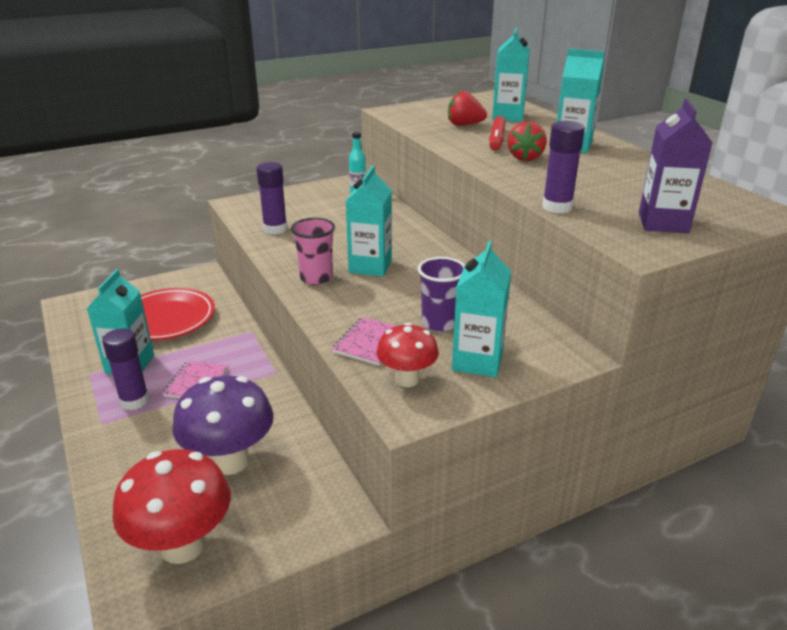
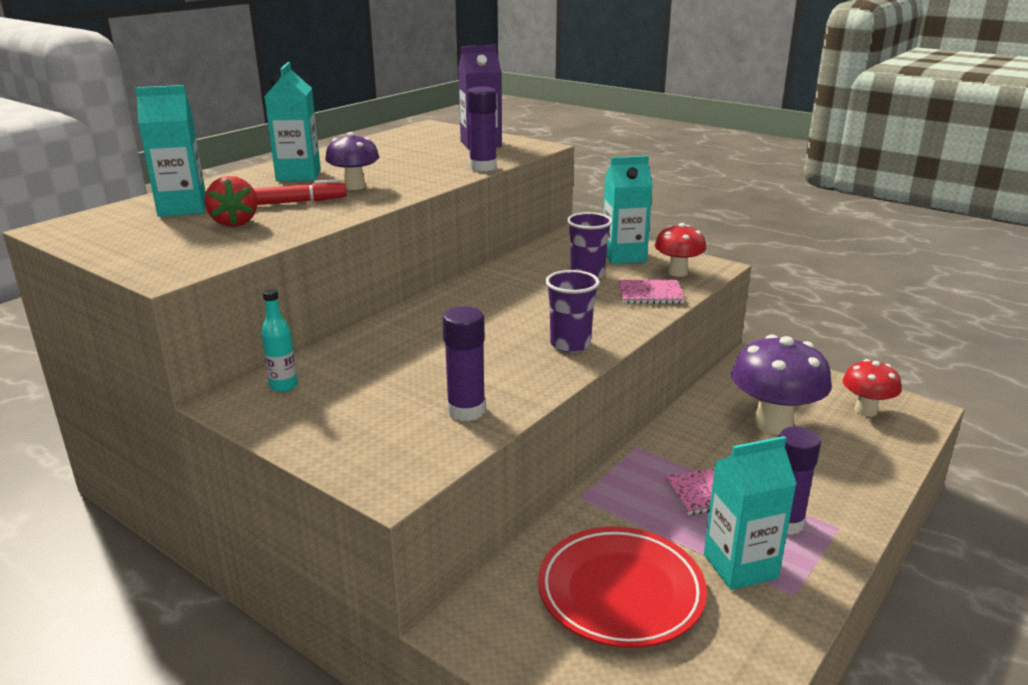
camera: 115 degrees left, 5 degrees down
(183, 545) = (865, 410): red mushroom -> red mushroom, size x0.59
(316, 278) = (570, 344): pink cup -> purple cup
(370, 266) = (514, 324): turquoise carton -> none
(525, 158) = (355, 186): red strawberry -> purple mushroom

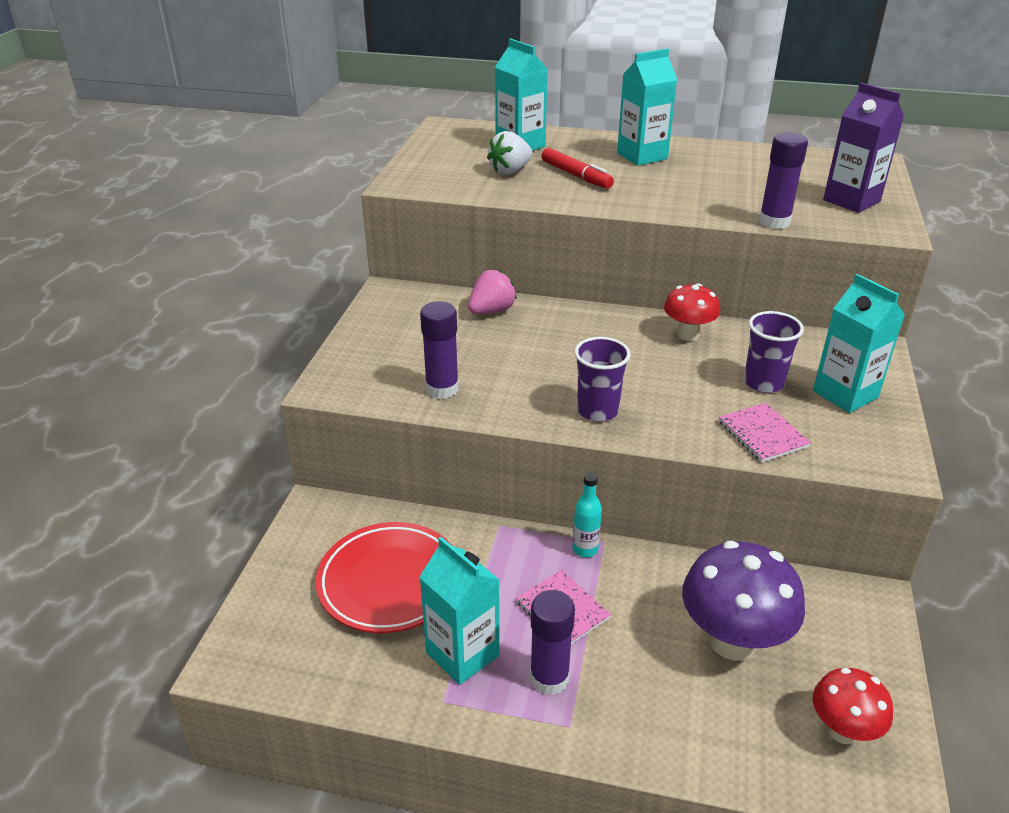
camera: 65 degrees right, 10 degrees up
(235, 223) = (510, 171): red strawberry -> white strawberry
(283, 386) = (422, 301): turquoise bottle -> turquoise bottle (585, 549)
(353, 353) = (491, 311): none -> pink strawberry
(355, 186) = (642, 185): purple mushroom -> none
(677, 272) = (844, 442): red mushroom -> red mushroom (688, 335)

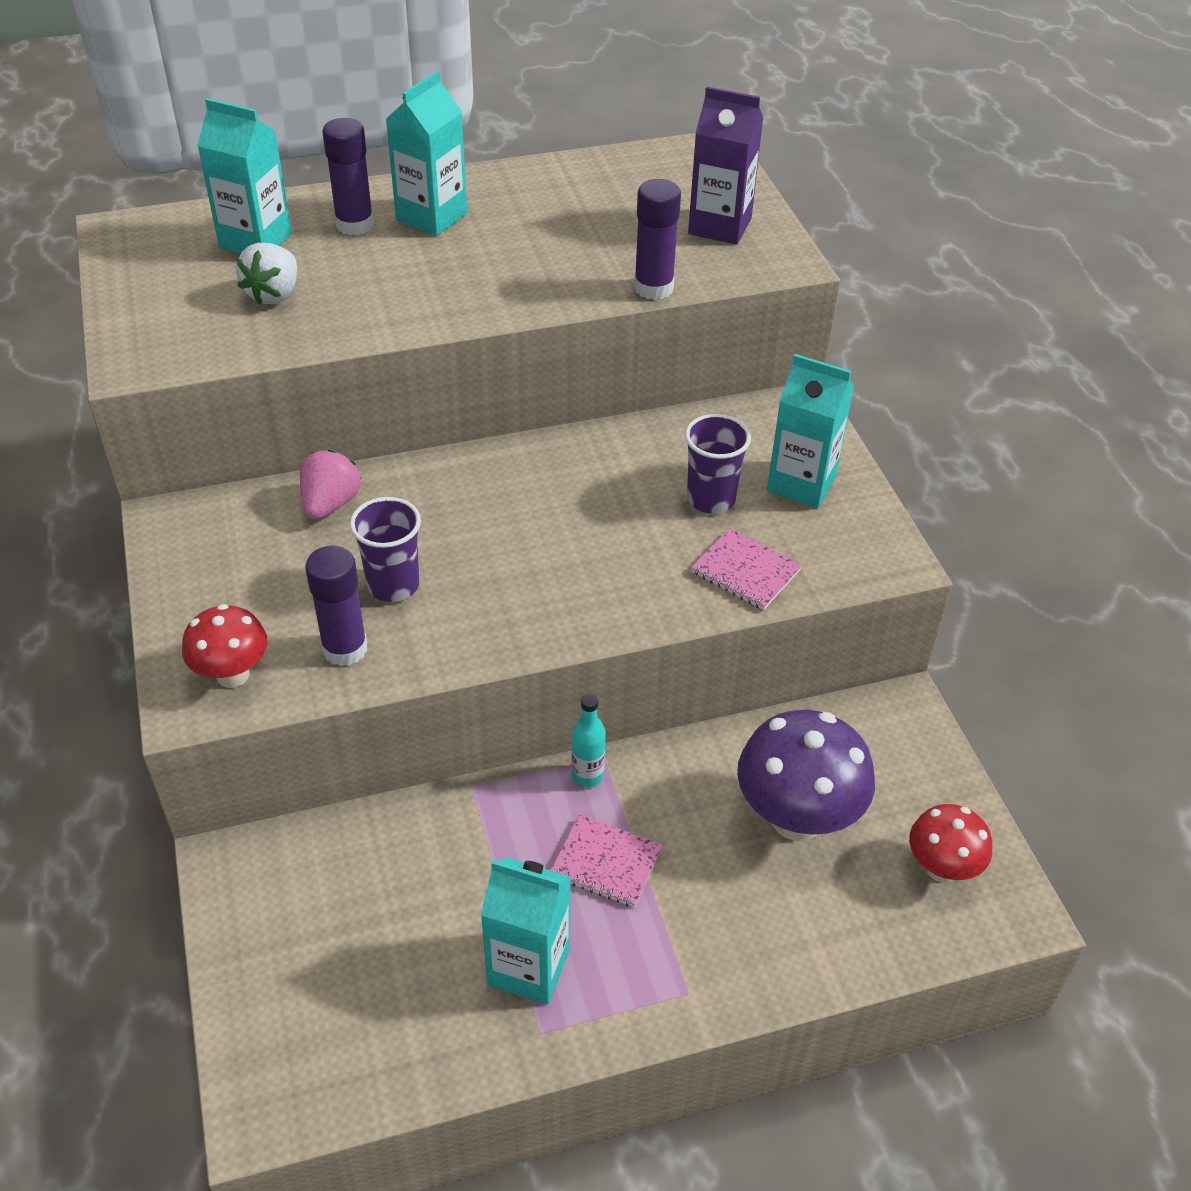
camera: 30 degrees left, 10 degrees up
(390, 582) = (388, 918): red plate -> none
(549, 678) = (637, 949): purple glue stick -> purple glue stick (355, 225)
(576, 176) = (368, 277): red marker -> none
(597, 411) = (551, 609): purple cup -> purple cup (393, 585)
(688, 335) = (592, 458): red mushroom -> red mushroom (232, 675)

